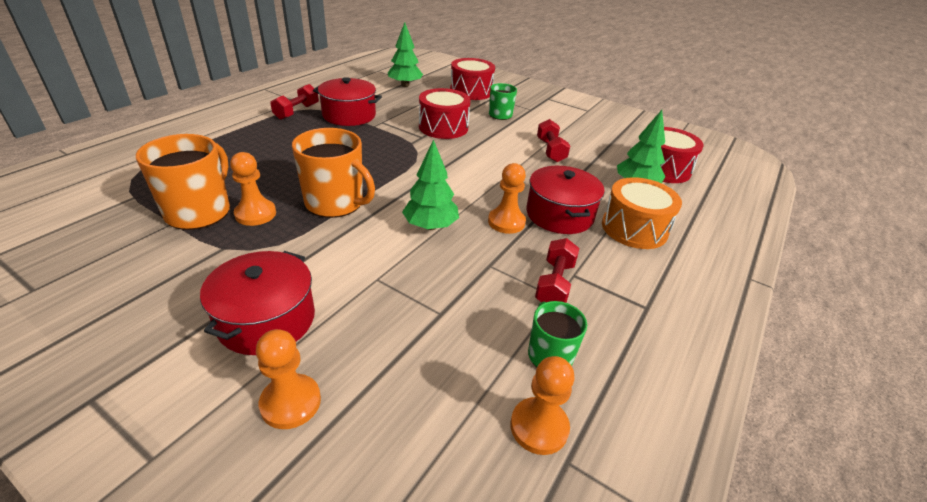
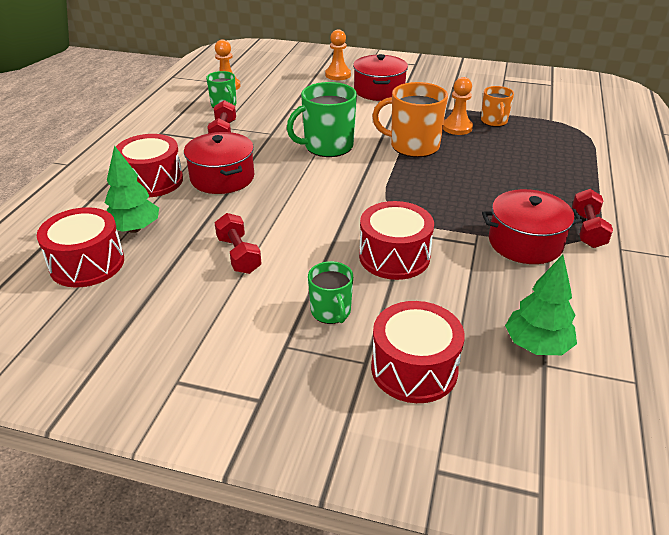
camera: 165 degrees right, 0 degrees up
(199, 211) = (494, 121): orange mug -> orange mug, size x0.58
(430, 226) = (327, 146): green tree -> green mug
(506, 222) = (268, 162): orange pawn -> none
(634, 228) = (152, 181): orange drum -> red drum

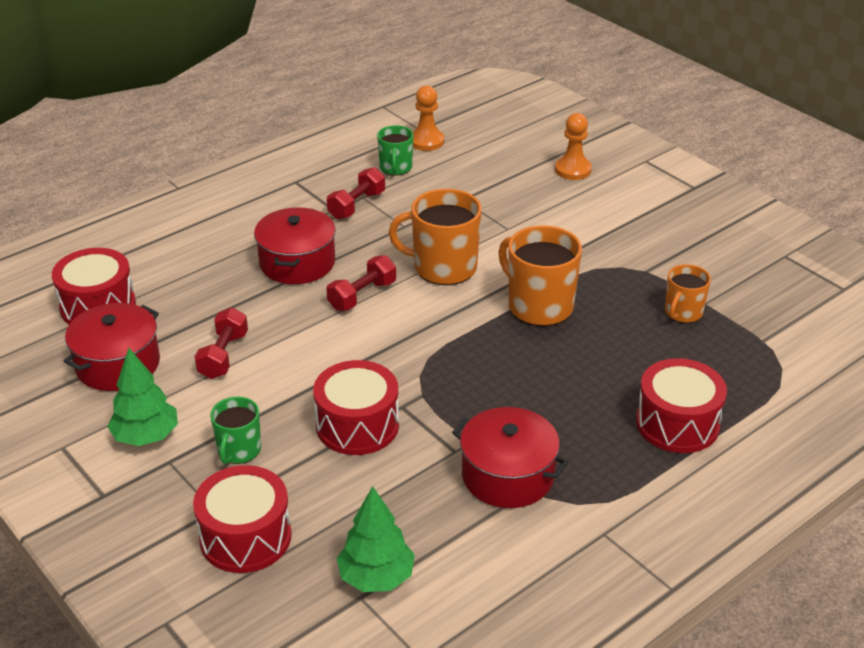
camera: 35 degrees right, 0 degrees up
(134, 229) = (166, 287): green tree -> green tree (146, 436)
(152, 181) = (231, 239): red drum -> red drum (677, 423)
(327, 146) = (443, 267): green mug -> orange mug
(379, 91) = (595, 212): red pot -> red pot (118, 364)
(457, 128) = (623, 303): orange pawn -> none
(587, 230) = (598, 495): red dumbbell -> red dumbbell (362, 295)

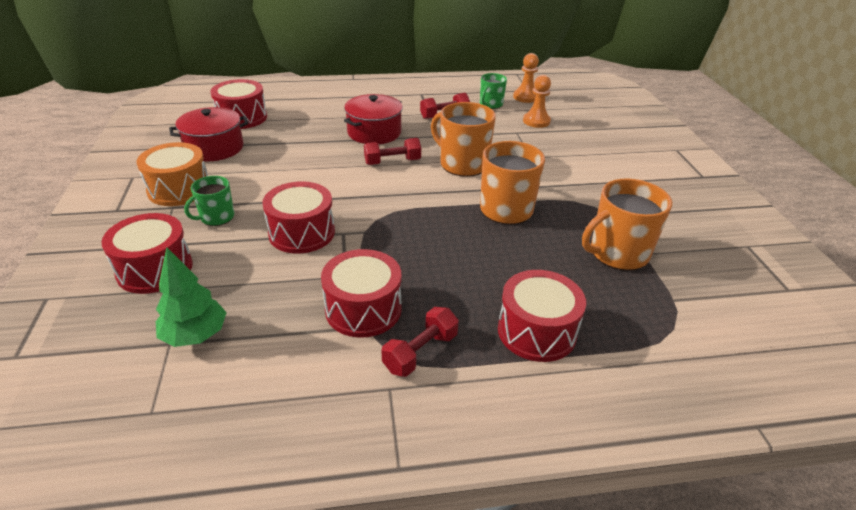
camera: 30 degrees right, 0 degrees up
(146, 436) = (179, 189): green tree -> orange drum
(223, 356) = (273, 164): red dumbbell -> red dumbbell (420, 352)
(507, 475) = (363, 309): red pot -> red drum
(573, 170) = (613, 139): orange pawn -> orange pawn (536, 121)
(683, 312) = (617, 253): orange mug -> orange mug, size x1.71

